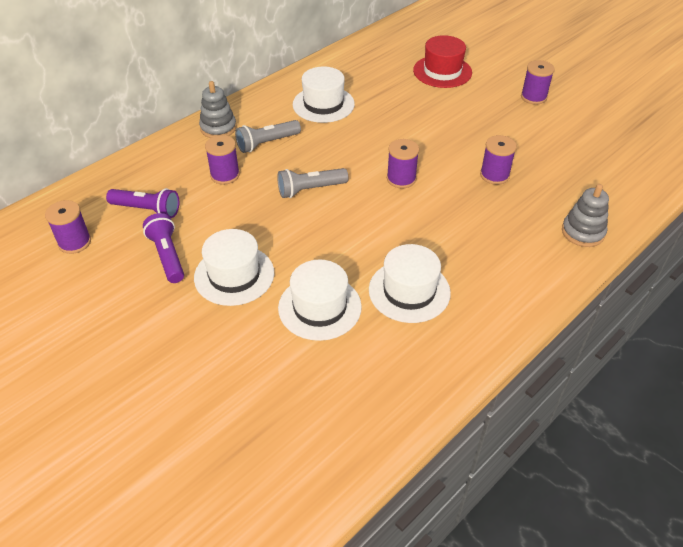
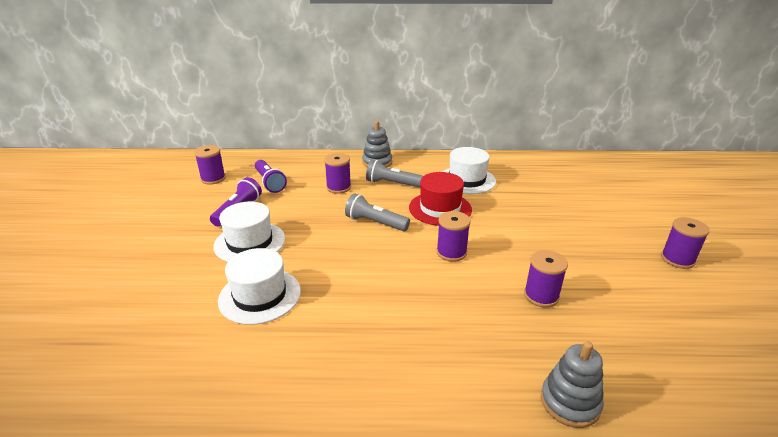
camera: 45 degrees right, 15 degrees down
(409, 291) = (332, 330): white hat -> none
(442, 71) = (602, 201): red hat -> red hat (440, 208)

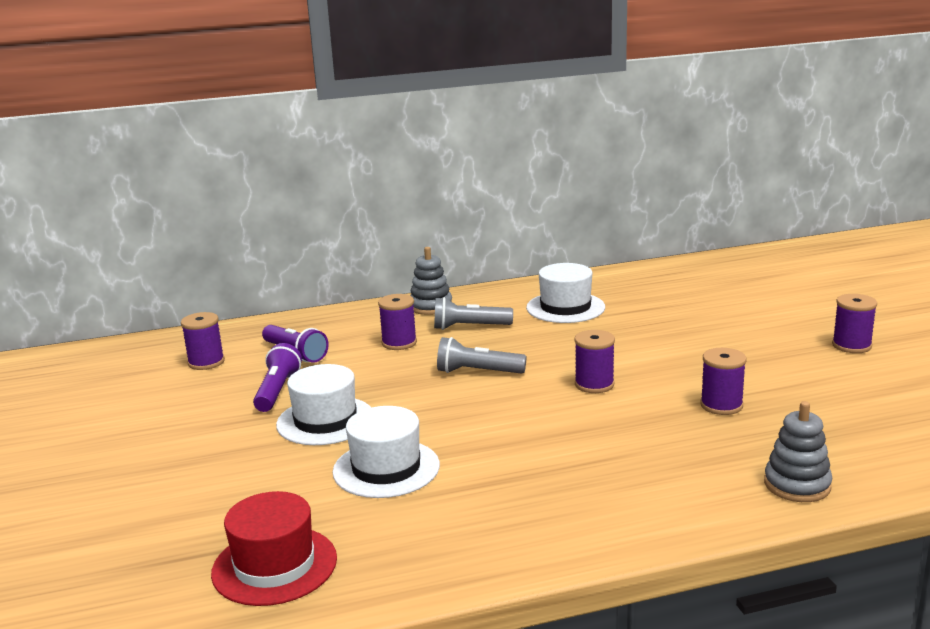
camera: 15 degrees left, 10 degrees down
(440, 208) = (551, 343): red hat -> red hat (274, 565)

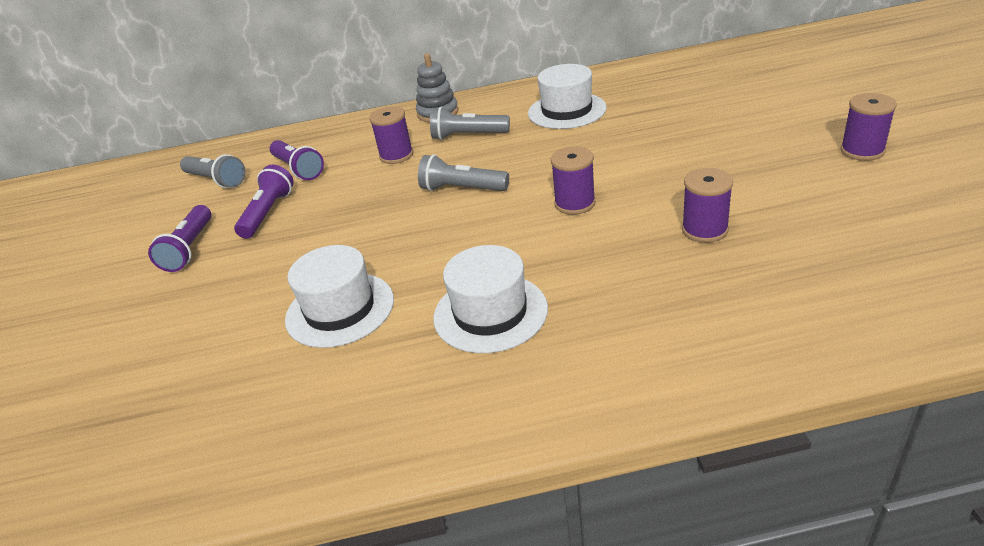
camera: 10 degrees right, 15 degrees up
(203, 421) = (189, 248): none -> purple flashlight
(206, 362) = (216, 180): purple spool -> grey flashlight
(274, 565) = (193, 434): red hat -> none
(325, 421) = (300, 249): white hat -> white hat (490, 313)
(797, 485) = (773, 340): grey stacking toy -> none

